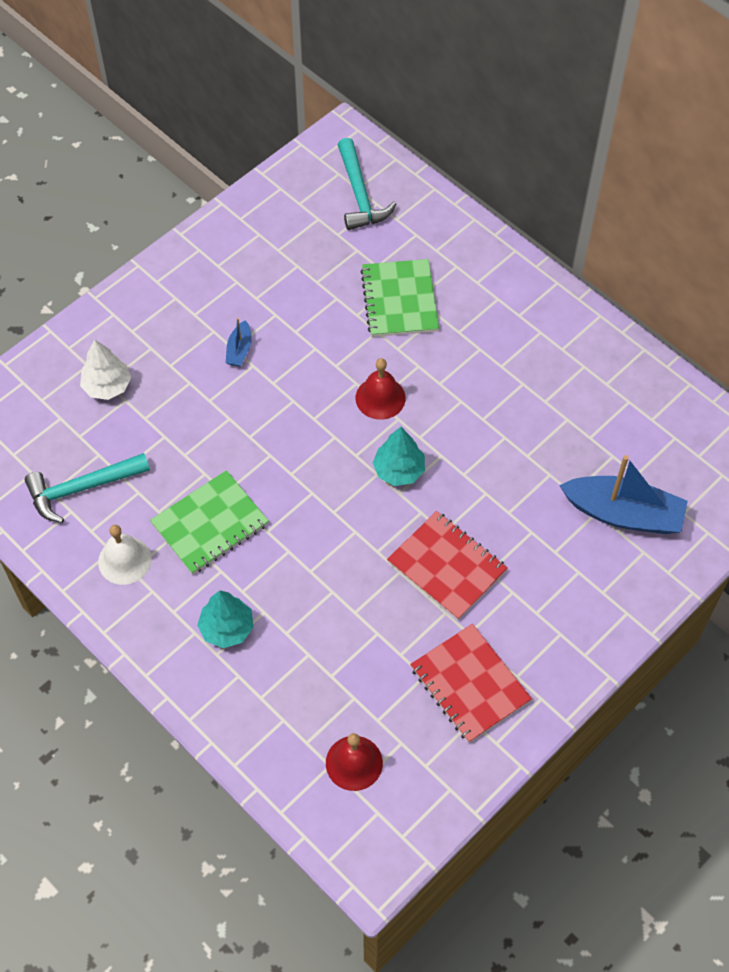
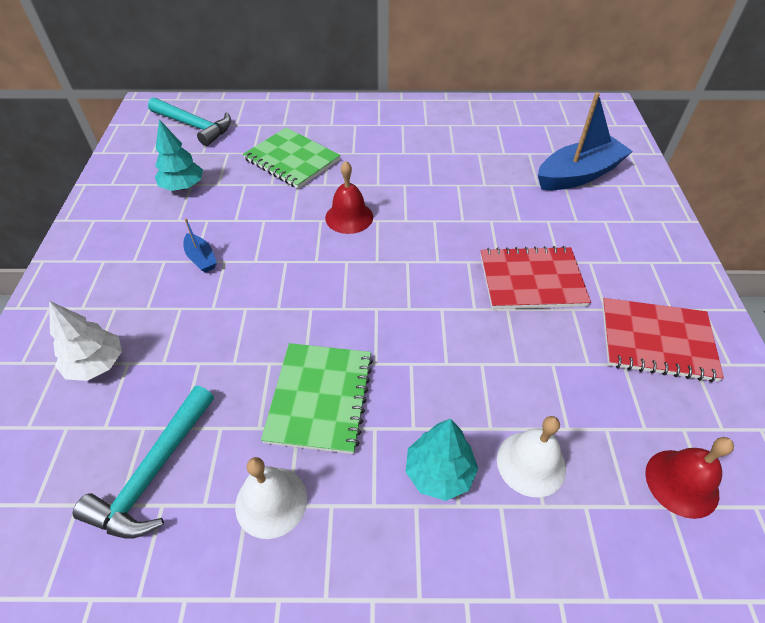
camera: 45 degrees left, 10 degrees down
(283, 672) = (531, 463): none -> white bell
(399, 470) = (419, 248): turquoise tree -> turquoise tree (183, 186)

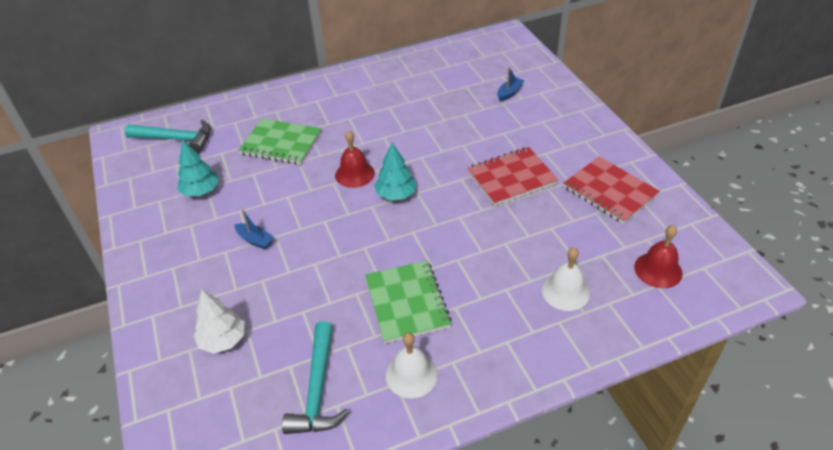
camera: 20 degrees left, 5 degrees down
(439, 472) = (511, 317): turquoise tree -> turquoise tree (396, 194)
(578, 175) = (509, 93): blue boat -> blue boat, size x0.46
(656, 341) = (610, 191): red notebook -> red notebook turned 60 degrees clockwise

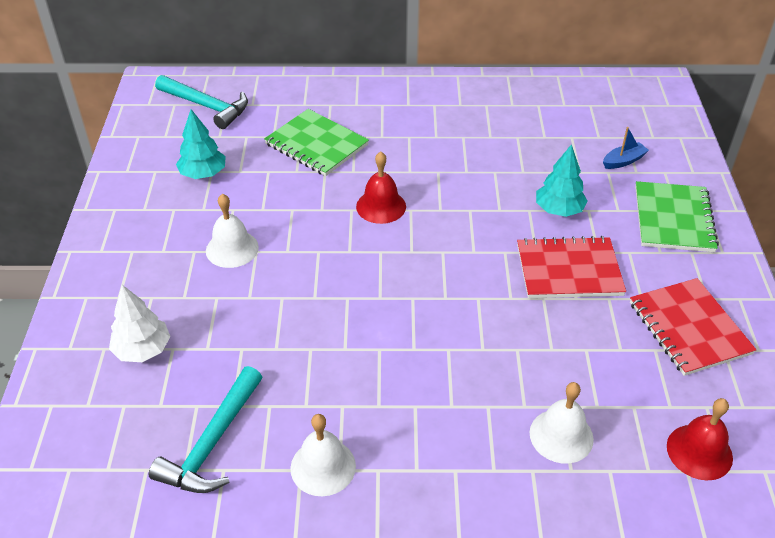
camera: 20 degrees right, 0 degrees up
(255, 240) = (232, 249): blue boat -> white bell
(396, 194) = (416, 246): turquoise tree -> turquoise tree (559, 210)
(407, 302) = (362, 380): green notebook -> green notebook (673, 219)

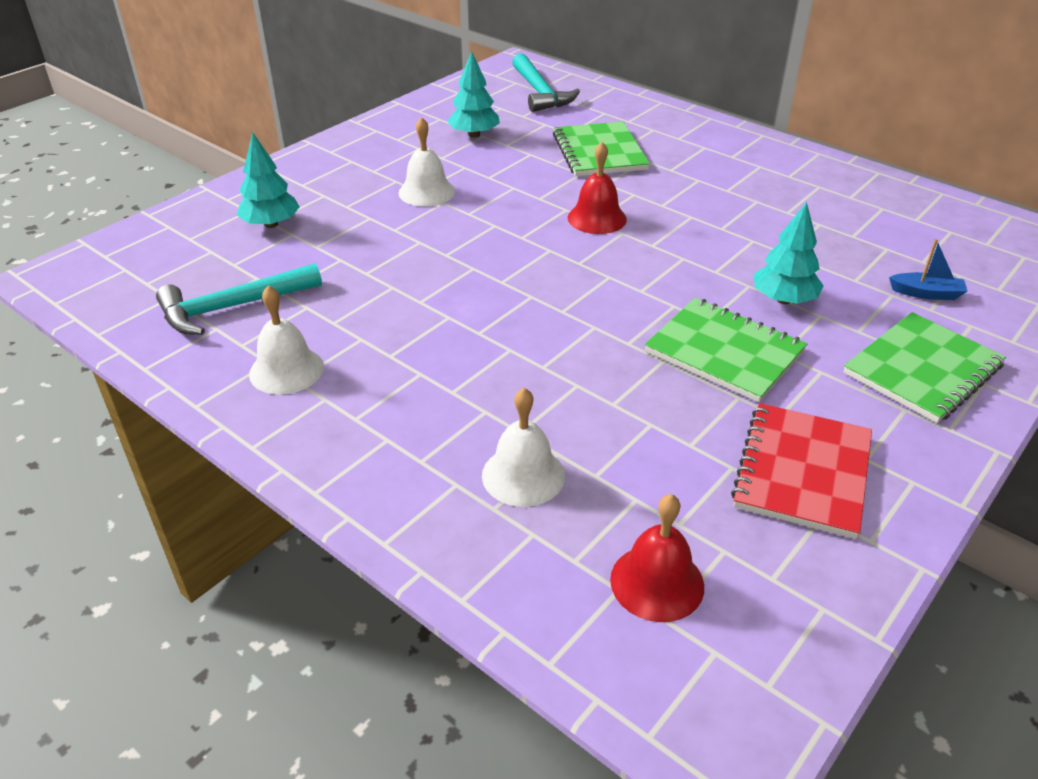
camera: 40 degrees right, 5 degrees down
(143, 350) = (271, 224): white tree -> turquoise tree
(569, 270) = (724, 352): red notebook -> green notebook

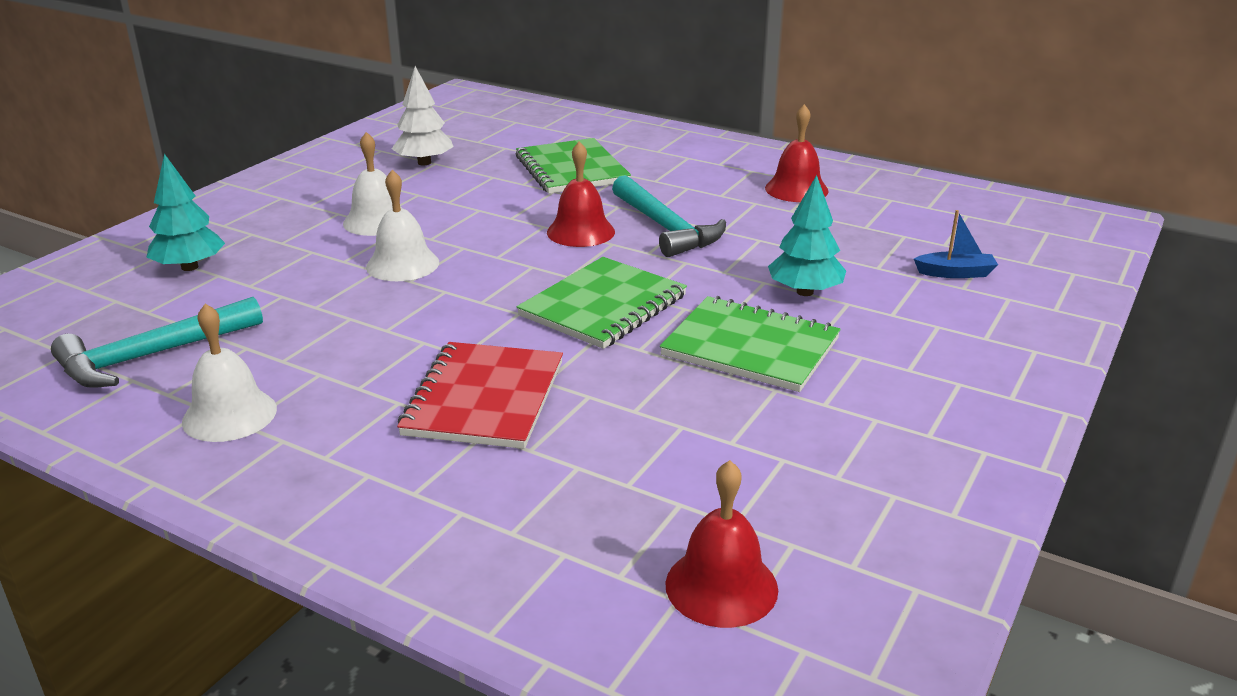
camera: 10 degrees left, 10 degrees down
(474, 135) = (424, 162): turquoise tree -> white tree
(523, 475) = (541, 494): white bell -> white bell (402, 264)
(540, 93) = (494, 119): turquoise hammer -> turquoise hammer (666, 228)
(797, 190) = (796, 189): none -> red bell
(803, 471) = (863, 455): red notebook -> red notebook (484, 398)
(922, 369) = (968, 344): green notebook -> green notebook (603, 306)

